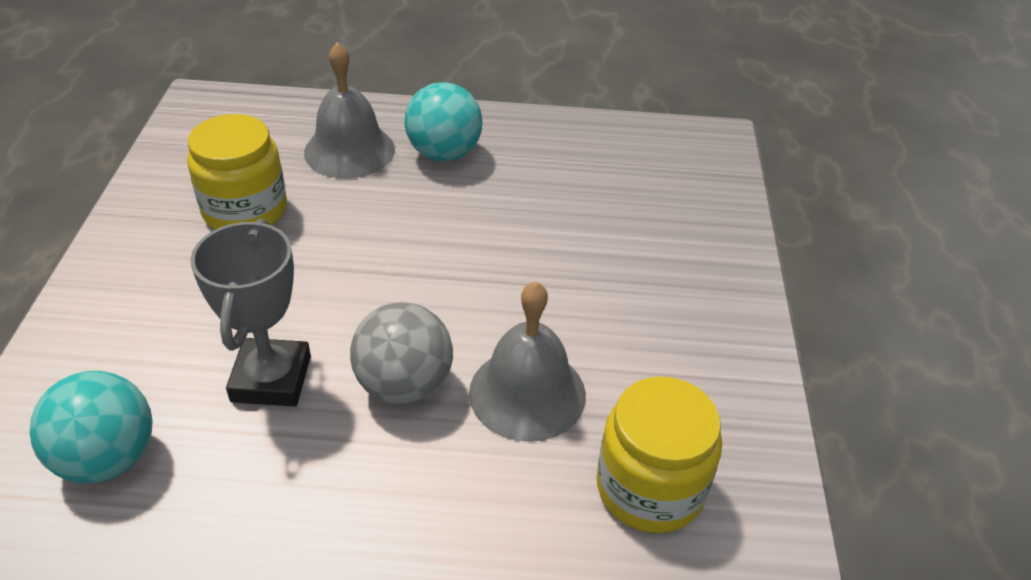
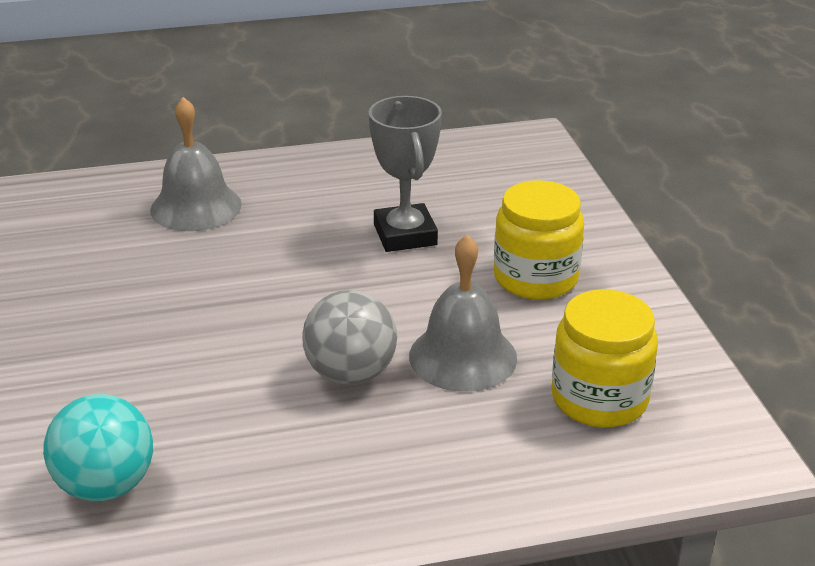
camera: 15 degrees left, 10 degrees down
(245, 210) = (121, 273): yellow jar -> yellow jar (535, 278)
(271, 379) = (225, 395): grey trophy -> grey trophy (405, 235)
(444, 153) = (289, 193): turquoise ball -> none

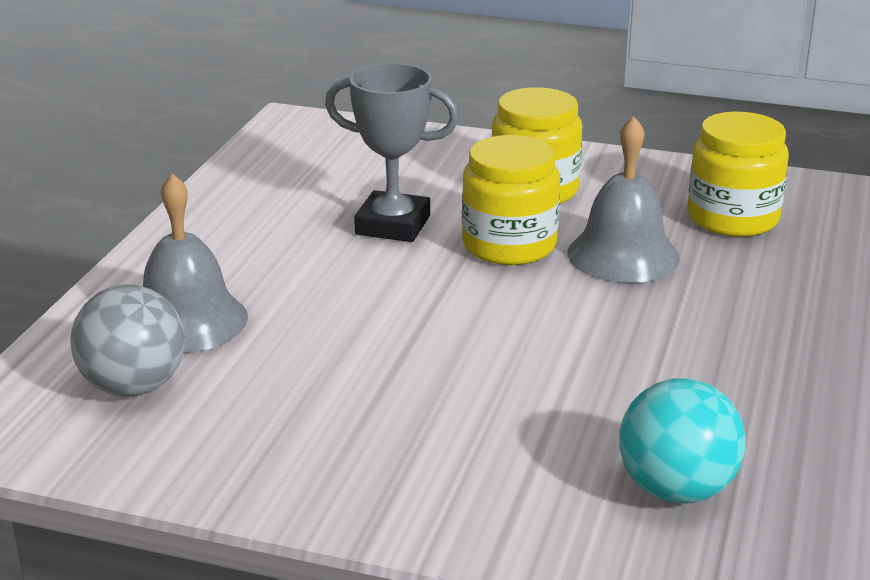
camera: 60 degrees left, 5 degrees down
(351, 374) = (601, 313): grey ball -> grey ball (133, 387)
(424, 296) = (509, 245): none -> yellow jar

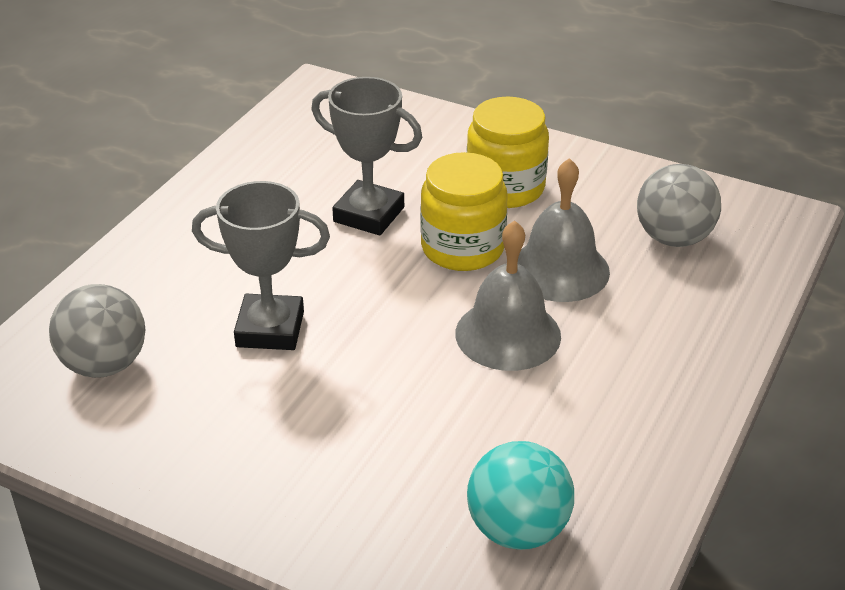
camera: 10 degrees right, 10 degrees up
(187, 320) = (166, 300): grey bell -> grey bell (508, 334)
(319, 336) = (270, 329): none -> grey trophy
(733, 218) = (673, 238): yellow jar -> grey ball

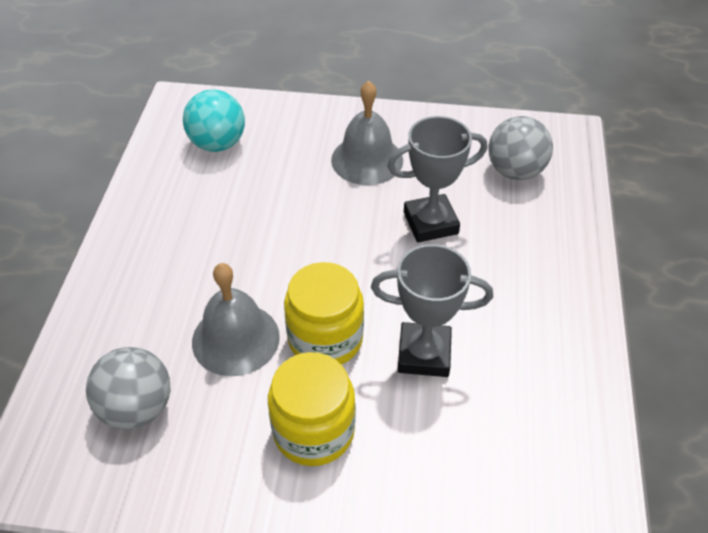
camera: 160 degrees right, 10 degrees up
(508, 334) = (260, 264): grey bell -> grey bell (367, 160)

